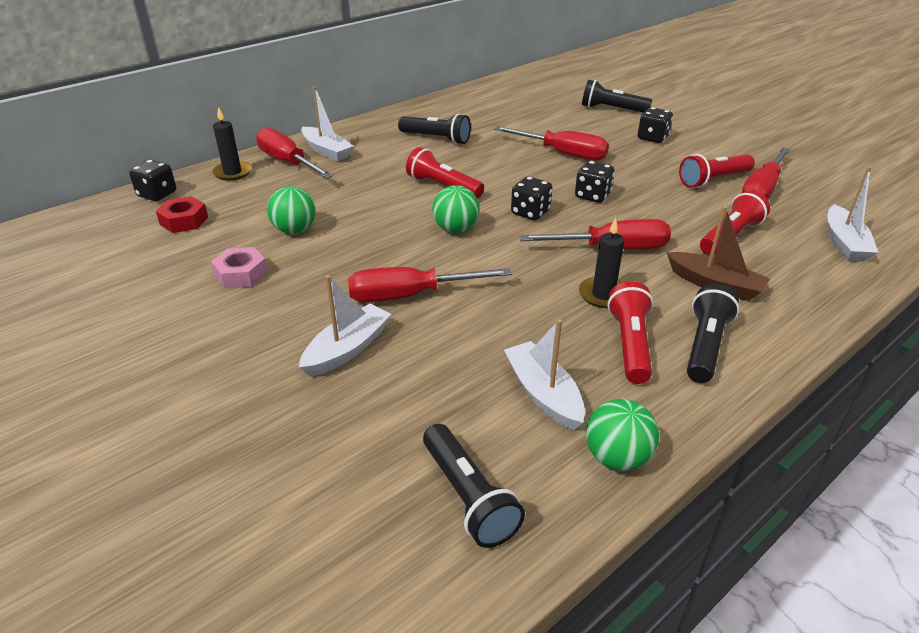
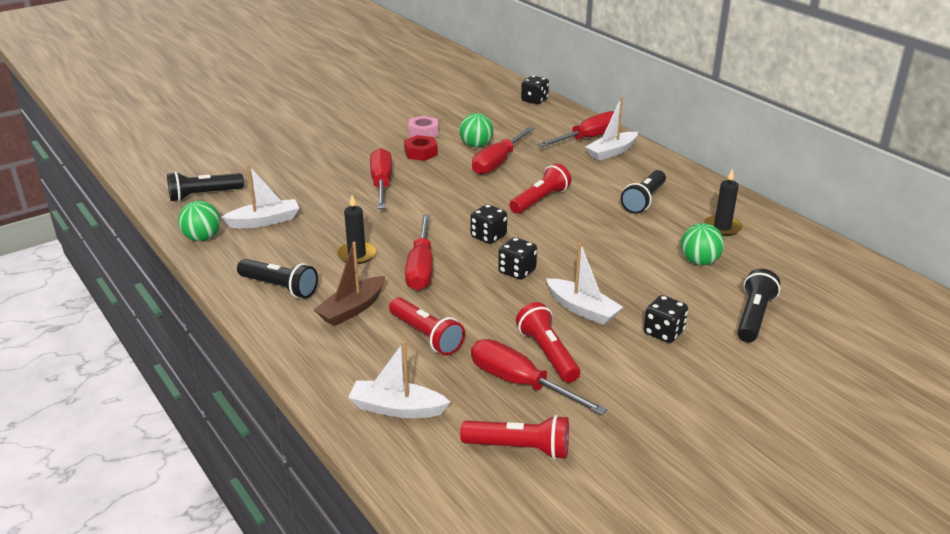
camera: 95 degrees right, 5 degrees down
(184, 221) = (495, 111): red nut -> red nut (421, 153)
(232, 173) = (569, 120): black candle -> black candle (722, 227)
(347, 349) = (333, 165): white boat -> white boat (582, 309)
(455, 229) = (466, 203): green ball -> green ball (699, 262)
(563, 153) = (613, 266): red screwdriver -> red screwdriver (498, 162)
(630, 344) = (296, 257): red flashlight -> red flashlight (519, 448)

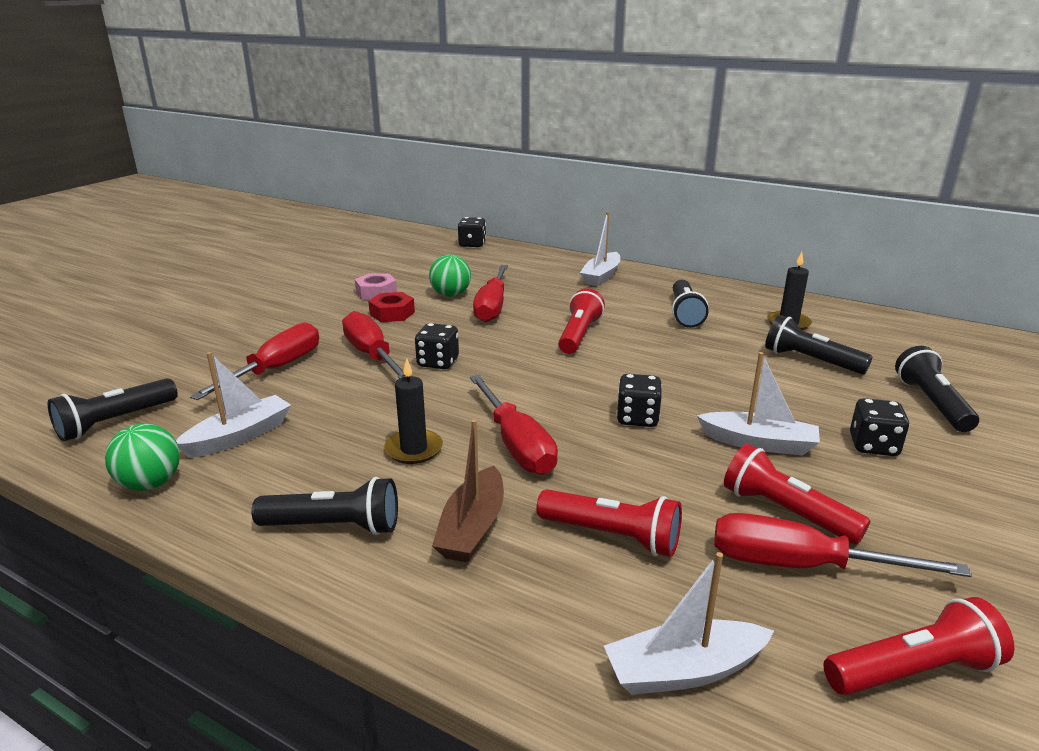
camera: 25 degrees left, 5 degrees down
(488, 236) = (562, 386): black dice -> black dice (438, 362)
(588, 138) = (564, 268): red screwdriver -> red screwdriver (275, 369)
(699, 262) = (810, 360): green ball -> black flashlight

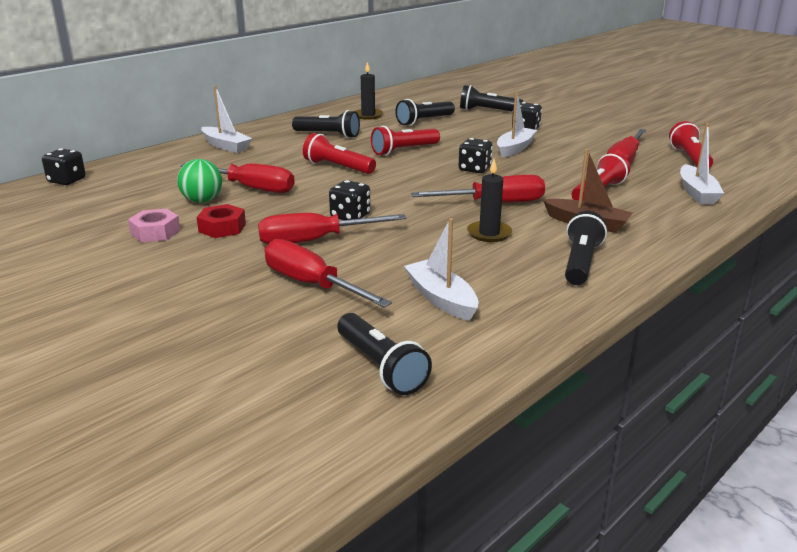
camera: 75 degrees left, 0 degrees up
(150, 484) = (509, 336): green ball -> none
(785, 512) = (581, 156): red flashlight -> red flashlight (404, 150)

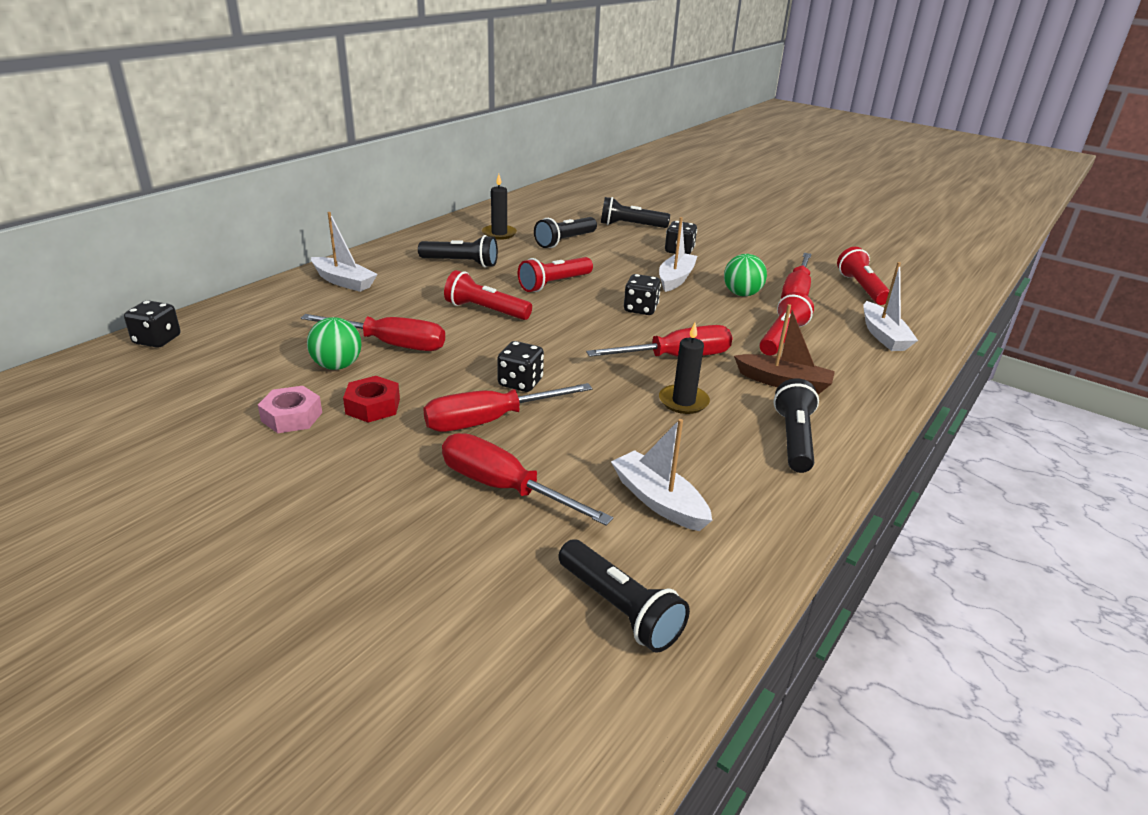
camera: 10 degrees left, 5 degrees up
(572, 160) = (741, 294): none -> green ball

